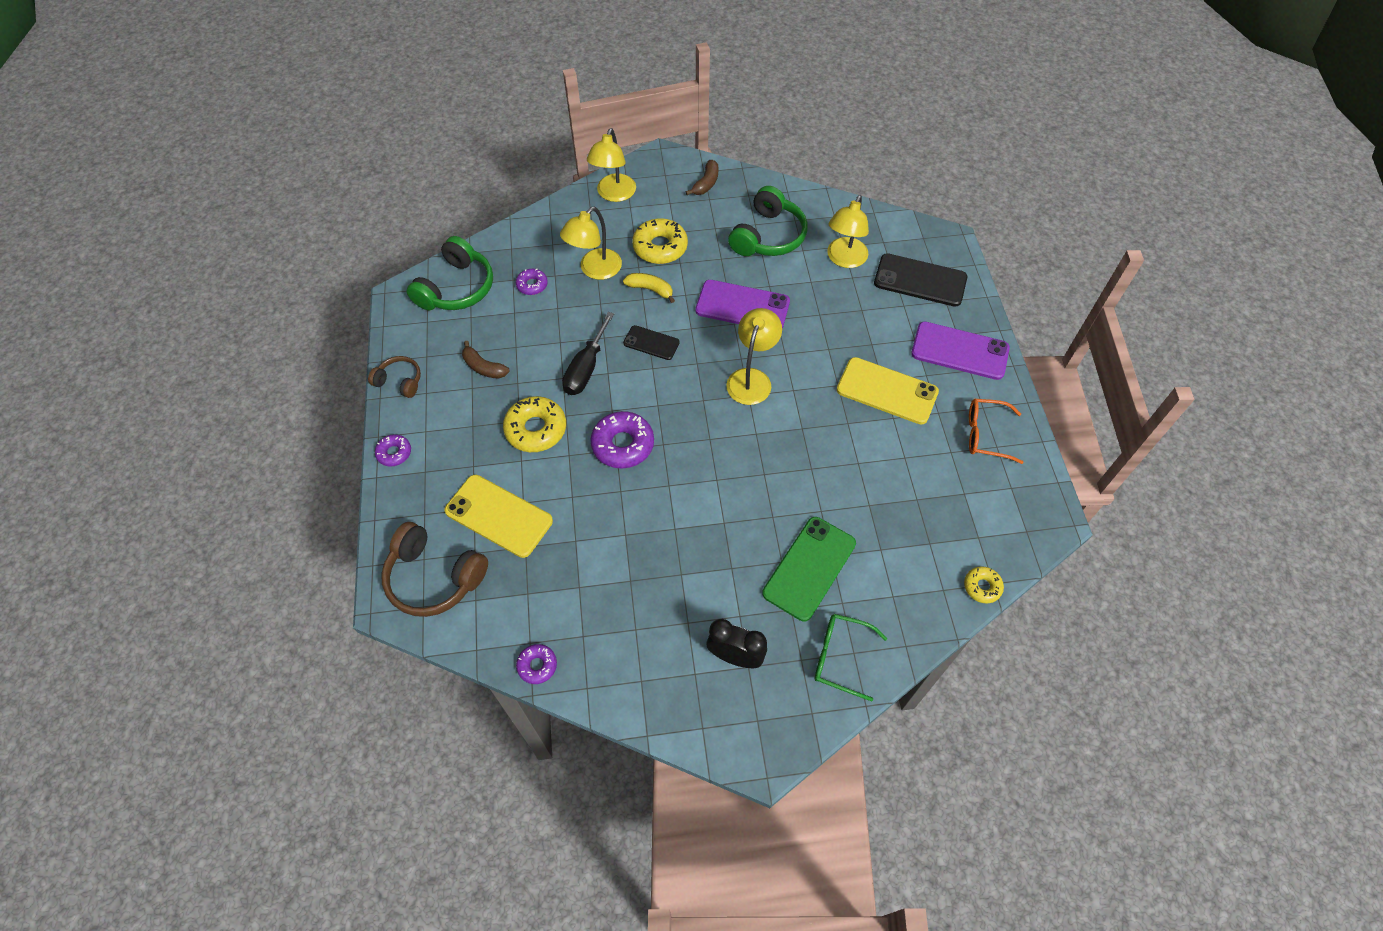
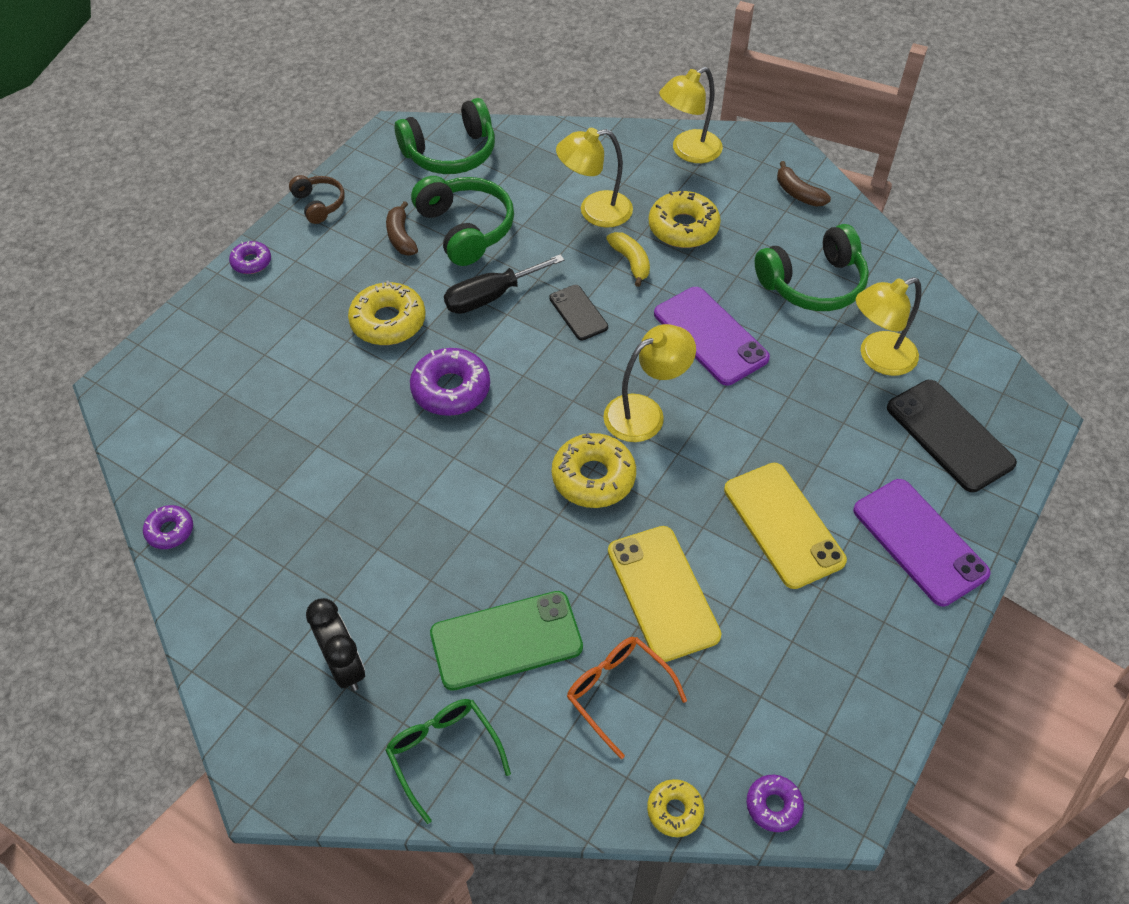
camera: 40 degrees right, 5 degrees down
(434, 577) = (171, 390): brown headphones -> none
(499, 516) = (277, 375): yellow phone -> yellow phone (663, 592)
(522, 334) = (465, 229): none -> green headphones
(532, 285) = (521, 190): purple donut -> purple donut (773, 805)
(706, 183) = (798, 193): brown banana -> brown banana turned 75 degrees clockwise
(761, 438) = (593, 477): none -> yellow donut
(985, 435) = (855, 653): orange glasses -> orange glasses (617, 692)

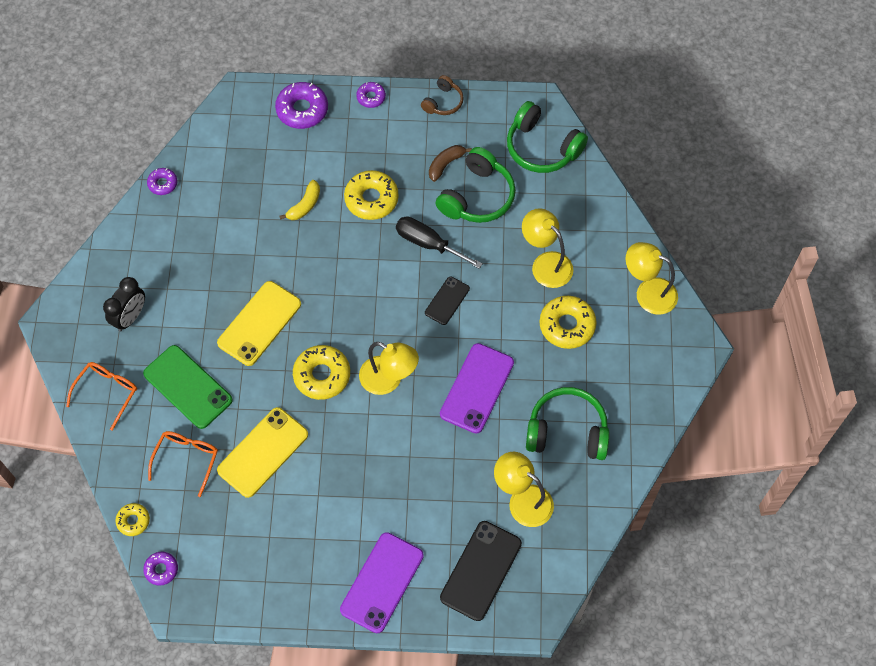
camera: 60 degrees right, 10 degrees up
(443, 753) = (107, 392): green glasses -> orange glasses
(451, 389) = (341, 263): purple donut -> purple donut (302, 110)
(630, 262) = (512, 309): yellow banana -> yellow banana (304, 205)
(783, 525) = (349, 497): yellow phone -> yellow phone (259, 323)
(798, 193) = (653, 384): brown banana -> none
(813, 283) = (567, 431): green headphones -> green headphones turned 150 degrees clockwise

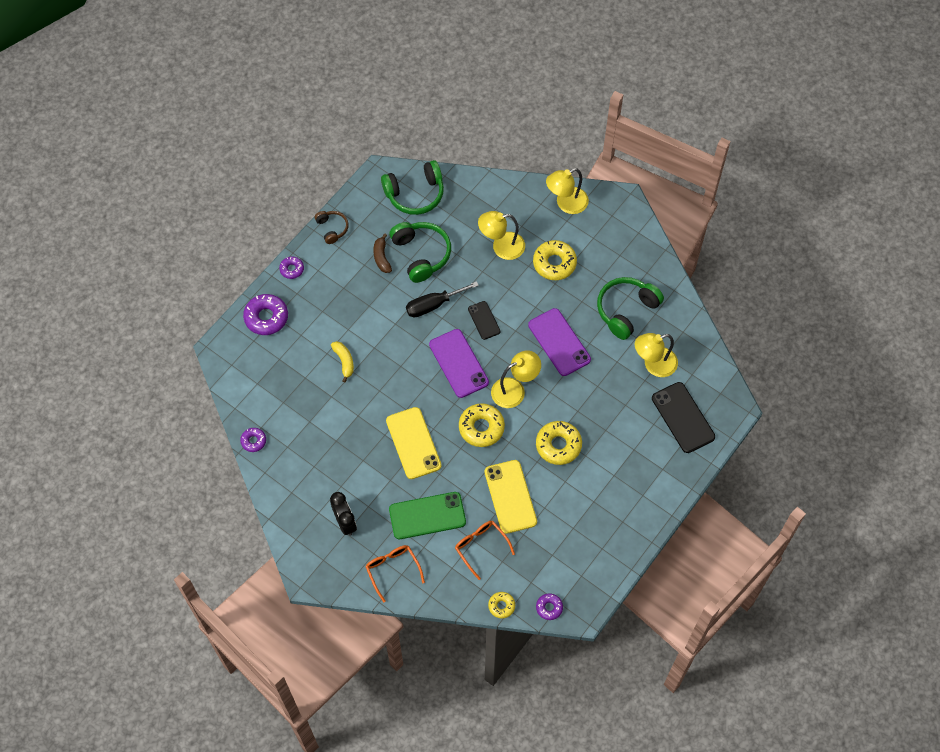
camera: 55 degrees left, 0 degrees up
(371, 199) = (372, 318): yellow donut -> yellow donut (558, 445)
(382, 582) = (651, 479): purple phone -> purple phone (458, 363)

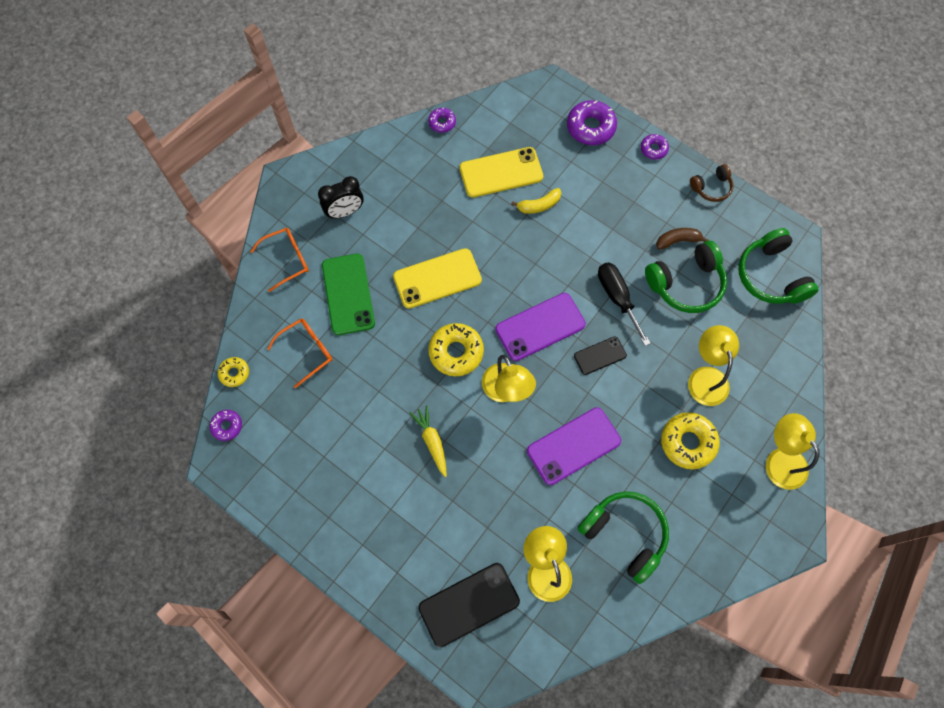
camera: 90 degrees right, 5 degrees up
(510, 496) = (367, 384): yellow phone -> yellow phone (501, 173)
(558, 445) = (432, 441): yellow donut -> yellow carrot

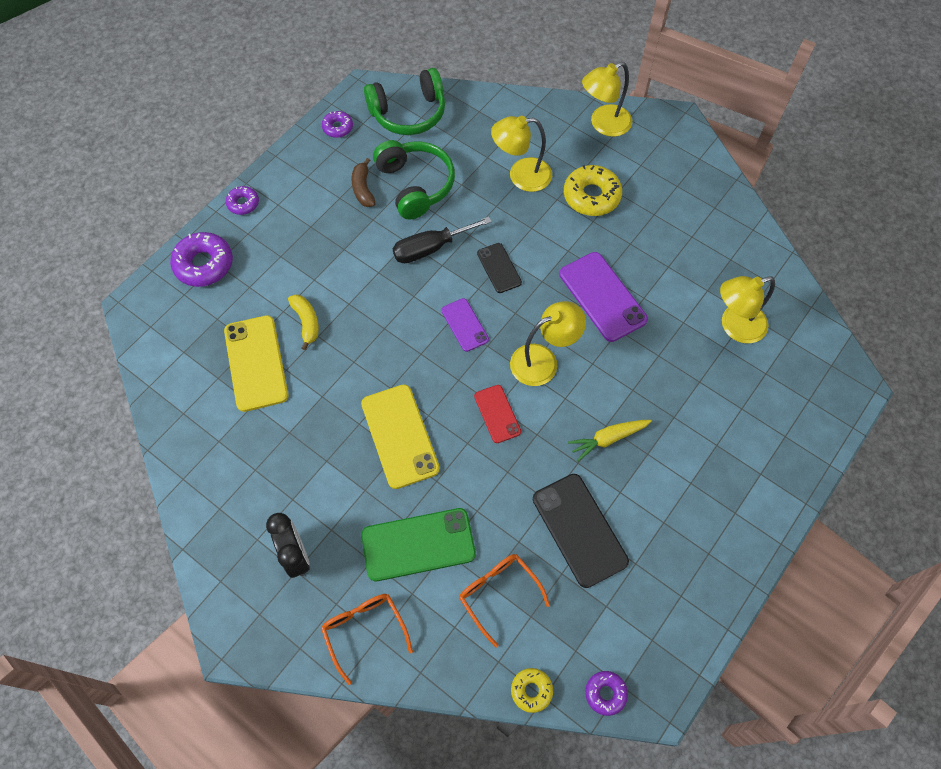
camera: 90 degrees left, 5 degrees down
(442, 123) = (171, 433): purple donut -> purple donut (338, 127)
(456, 352) = (497, 414): yellow donut -> red phone
(469, 604) = (783, 399): black phone -> black phone (579, 529)
(540, 326) = (464, 325): purple phone -> purple phone, size x0.57
(624, 534) = (691, 255): green headphones -> none
(711, 188) = (299, 154): brown headphones -> none

